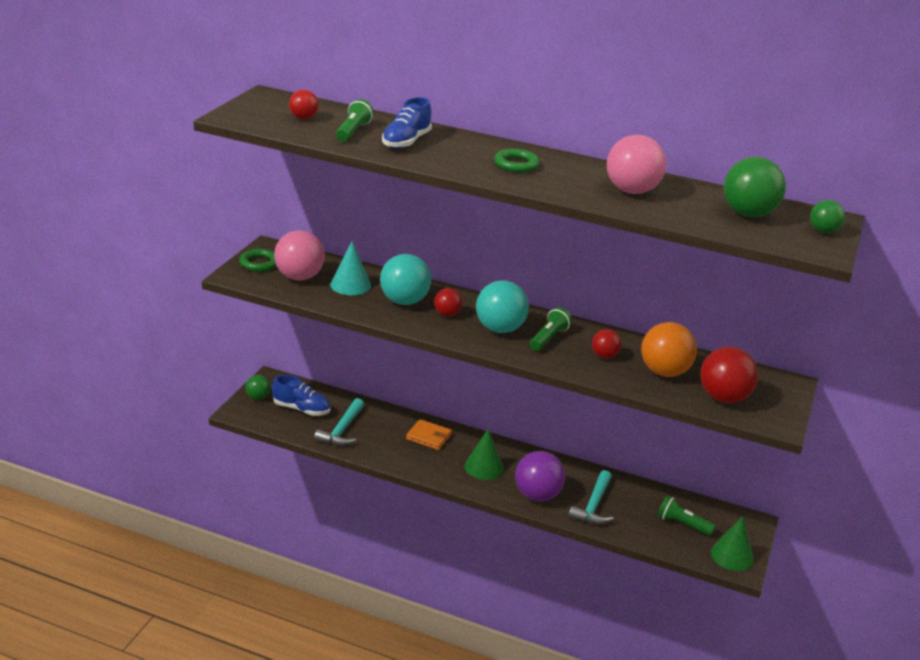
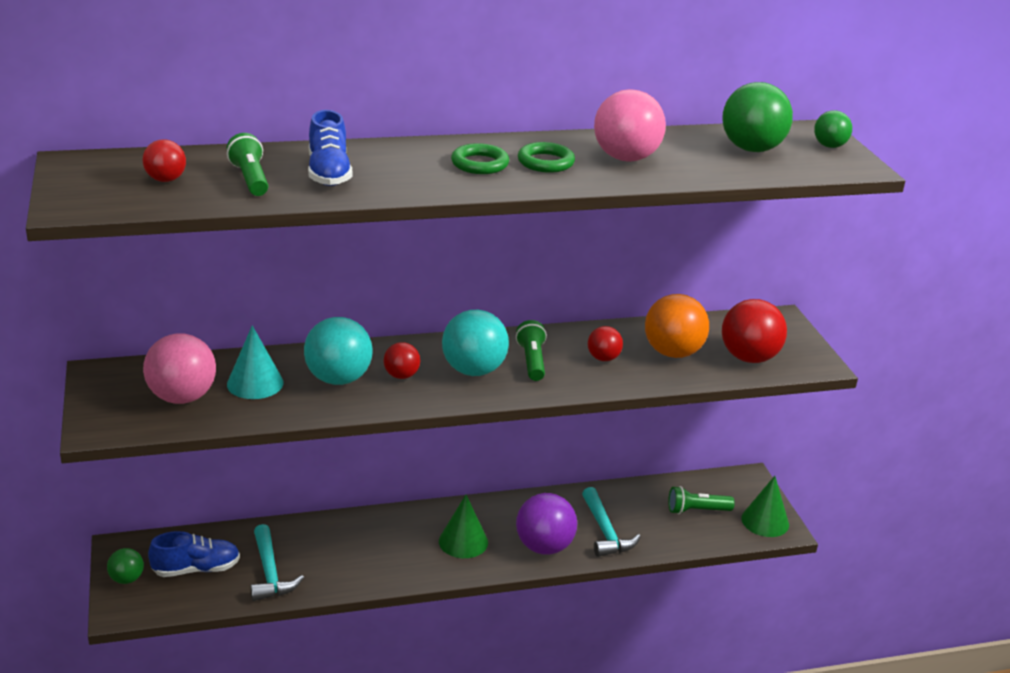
camera: 35 degrees left, 0 degrees up
(259, 263) = (110, 399): green ring -> green ring (545, 162)
(428, 437) = (373, 534): orange wallet -> none

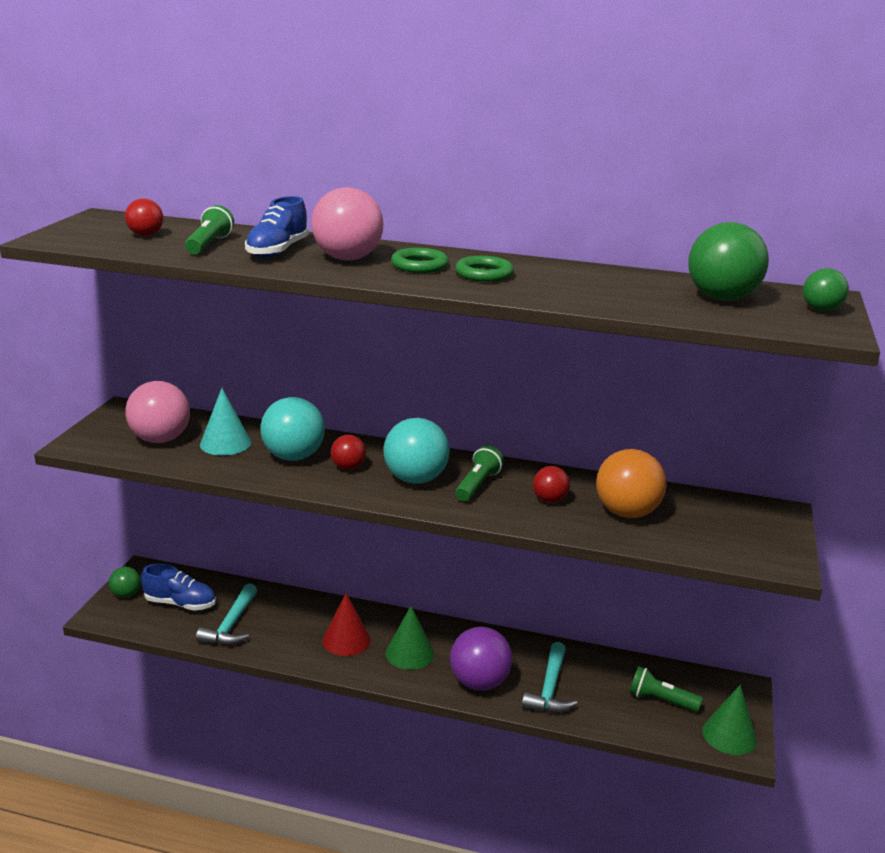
camera: 30 degrees right, 5 degrees down
(395, 549) = (346, 640): none -> red cone
(626, 158) = (570, 284): pink ball -> pink ball (347, 259)
(749, 358) = (707, 538): red ball -> none

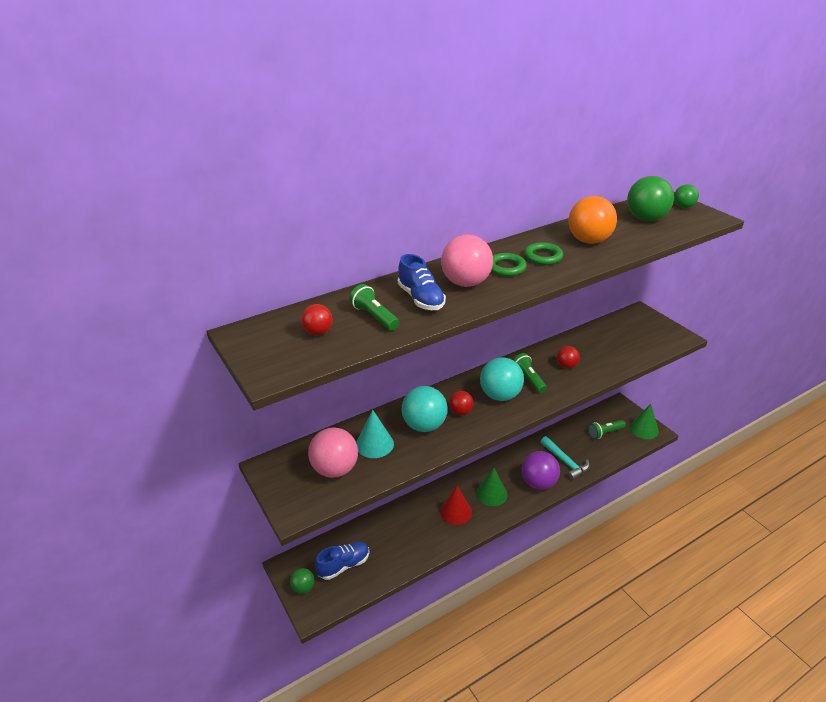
camera: 45 degrees left, 10 degrees up
(231, 625) = (390, 553): turquoise hammer -> none
(627, 513) = (601, 351): orange ball -> orange ball (589, 241)

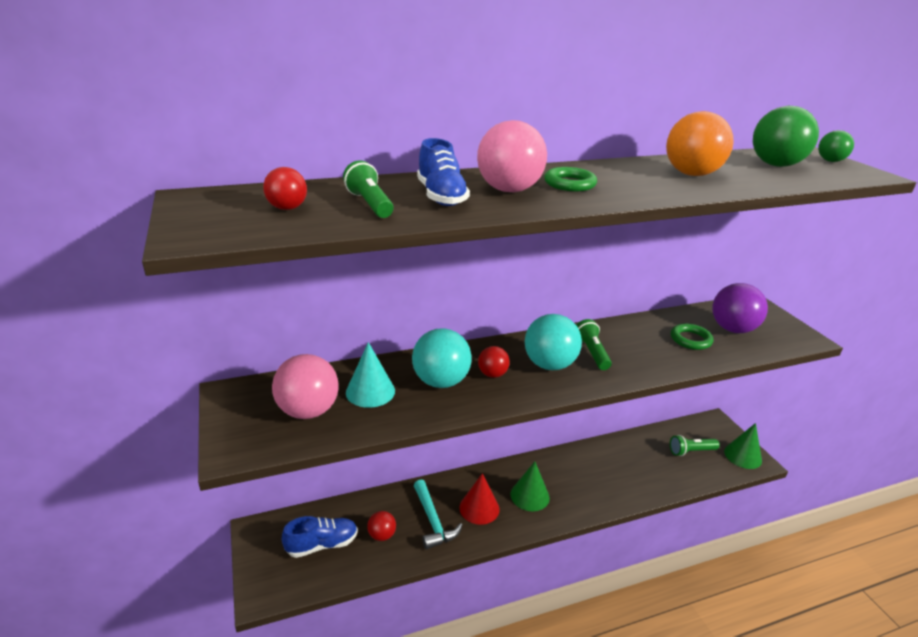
camera: 10 degrees right, 5 degrees down
(303, 587) = (264, 561): green ball -> none
(538, 483) = (592, 494): purple ball -> purple ball (732, 329)
(543, 257) = (623, 180): green ring -> green ring (690, 339)
(565, 462) = (632, 476): turquoise hammer -> turquoise hammer (433, 521)
(566, 366) = (645, 346): red ball -> red ball (382, 535)

